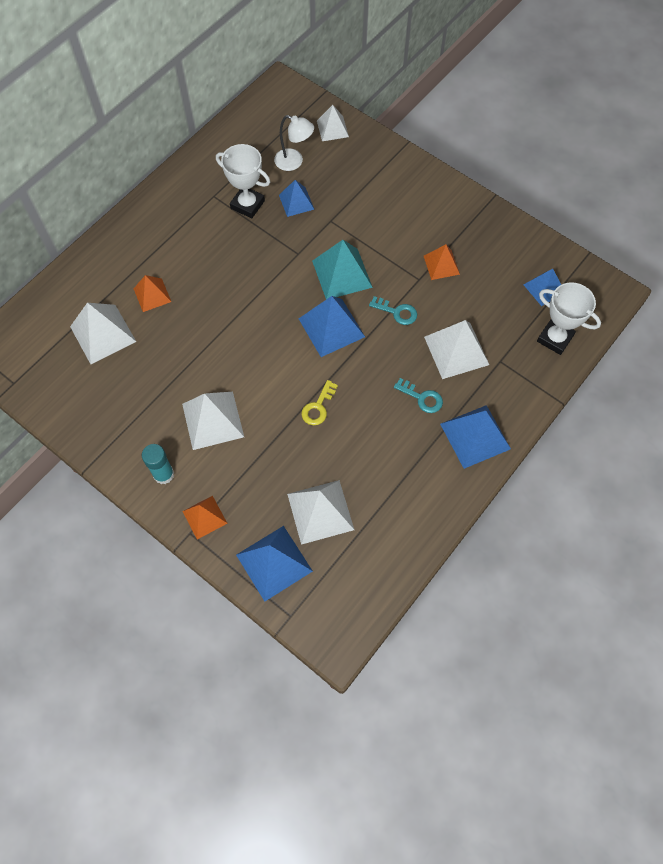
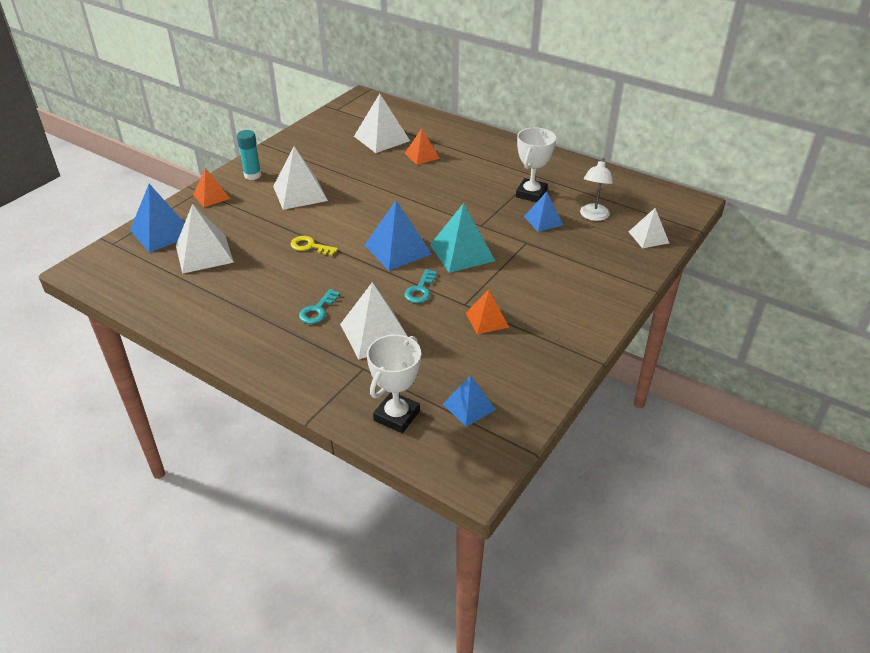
camera: 85 degrees right, 25 degrees down
(475, 436) = (270, 349): blue pyramid -> none

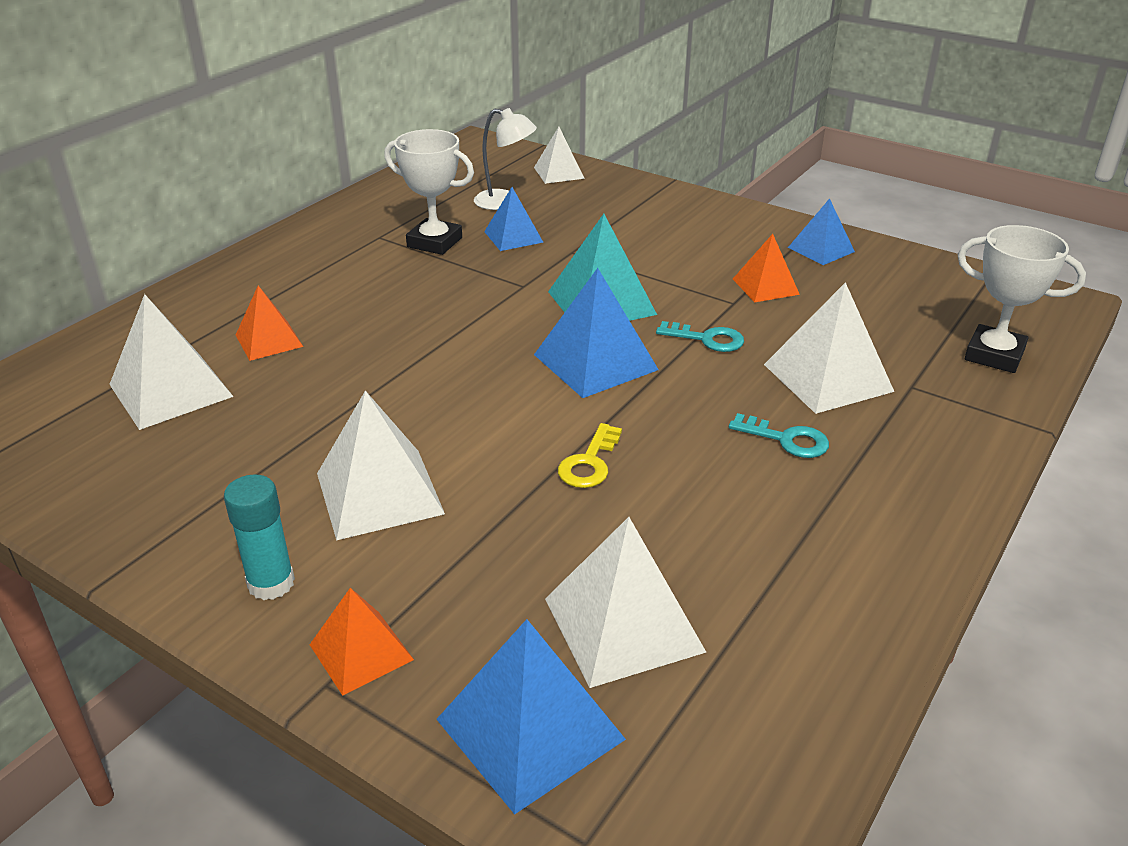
camera: 90 degrees left, 5 degrees down
(469, 406) = (946, 302): blue pyramid -> blue pyramid (821, 249)

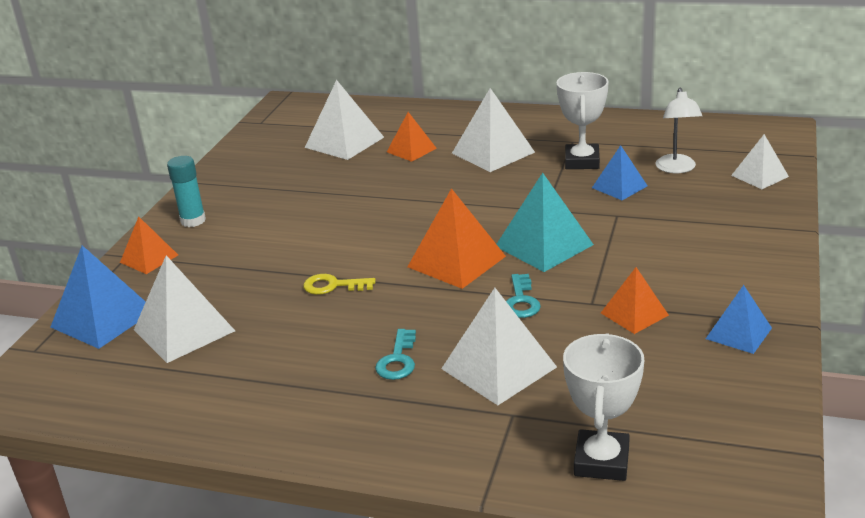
camera: 75 degrees right, 5 degrees down
(379, 493) = (275, 227): white pyramid -> white pyramid (493, 152)
(595, 362) = (456, 261): blue pyramid -> orange pyramid

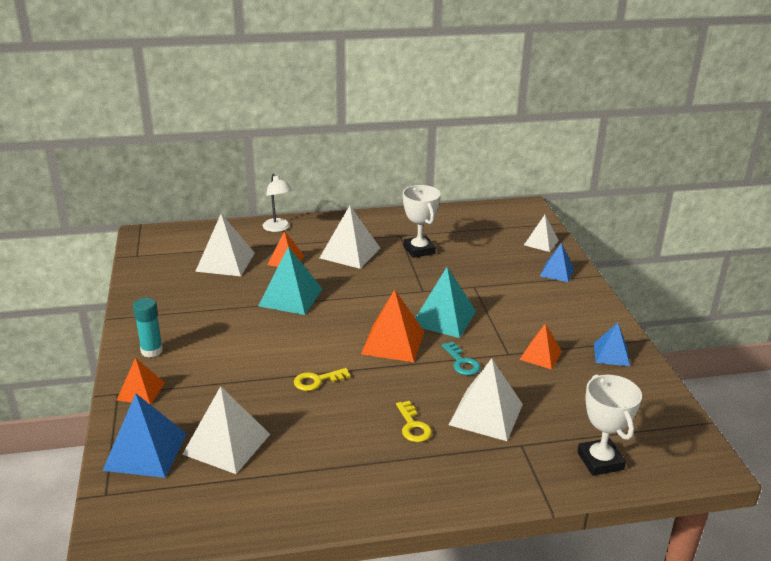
camera: 30 degrees left, 0 degrees up
(382, 191) = (290, 297): none -> turquoise pyramid
(398, 360) = (413, 426): turquoise key -> yellow key
(619, 187) = (459, 265): blue pyramid -> blue pyramid (557, 272)
(676, 169) = (486, 245): white lamp -> white lamp (278, 228)

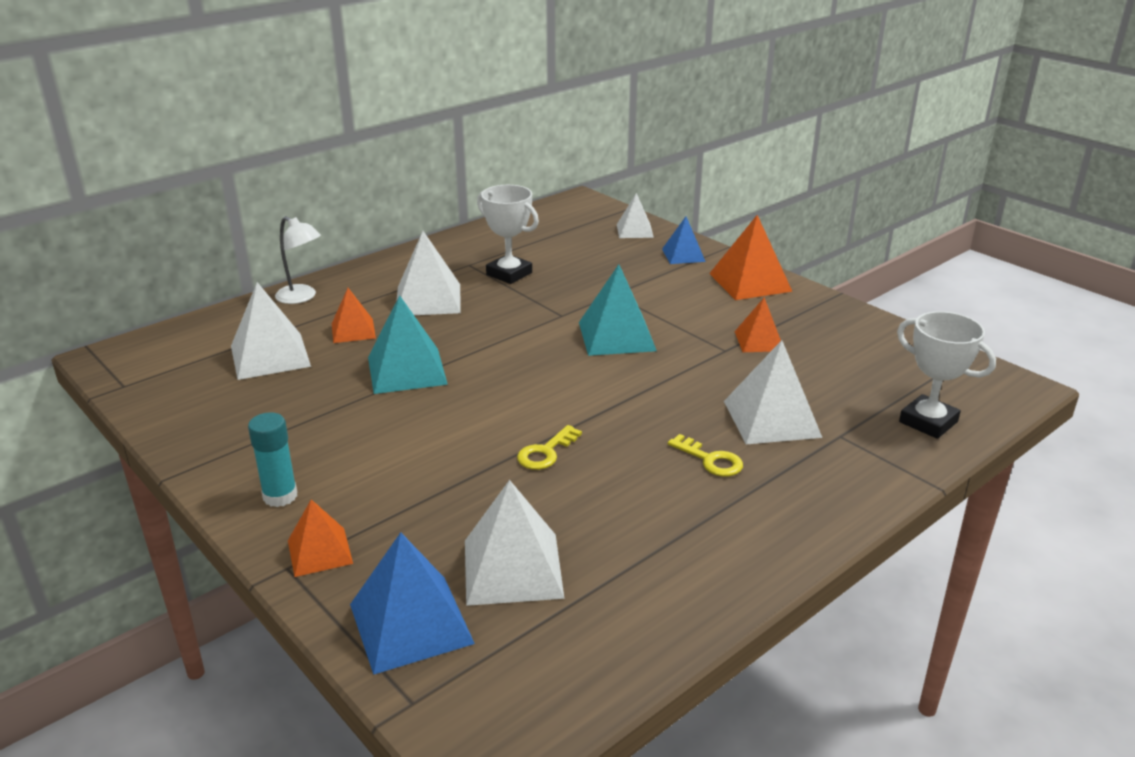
camera: 30 degrees left, 0 degrees up
(393, 342) = (588, 380): orange pyramid -> orange pyramid (750, 282)
(461, 362) = (687, 375): turquoise key -> none
(611, 354) = (824, 317): blue pyramid -> none

